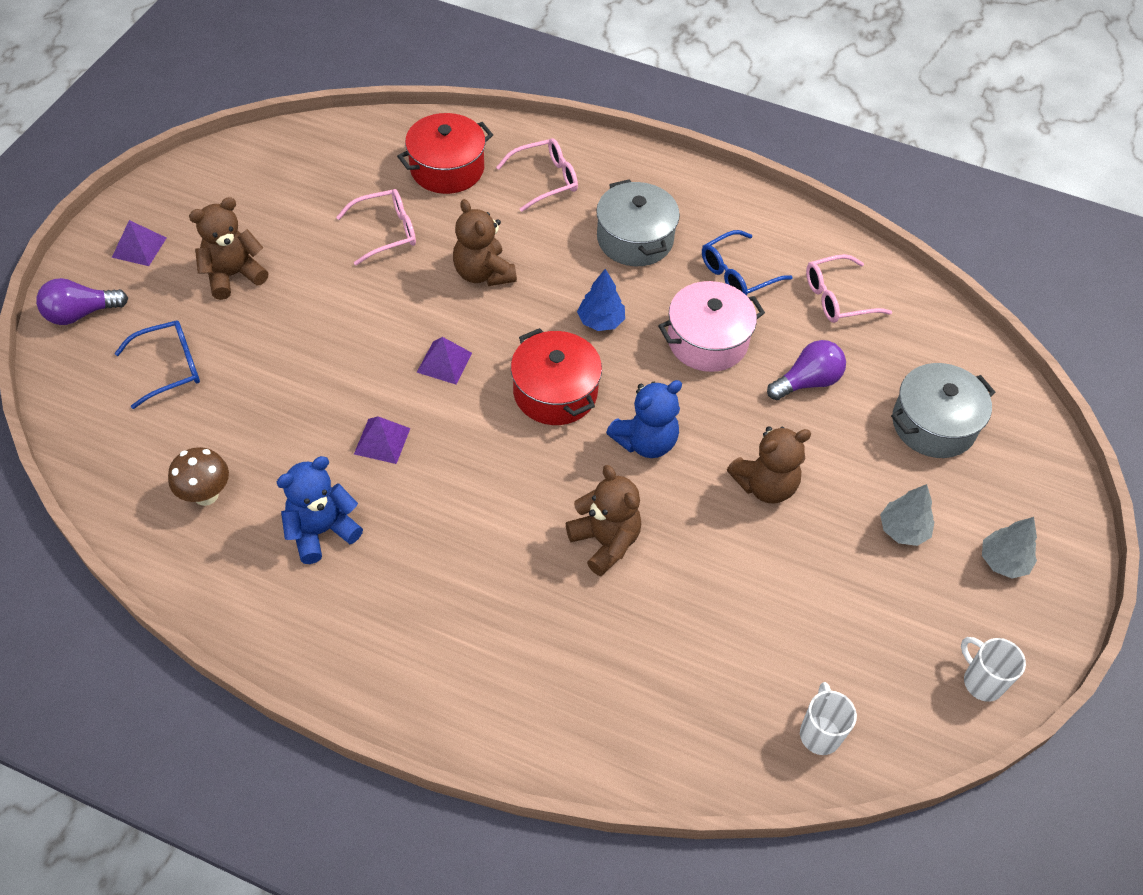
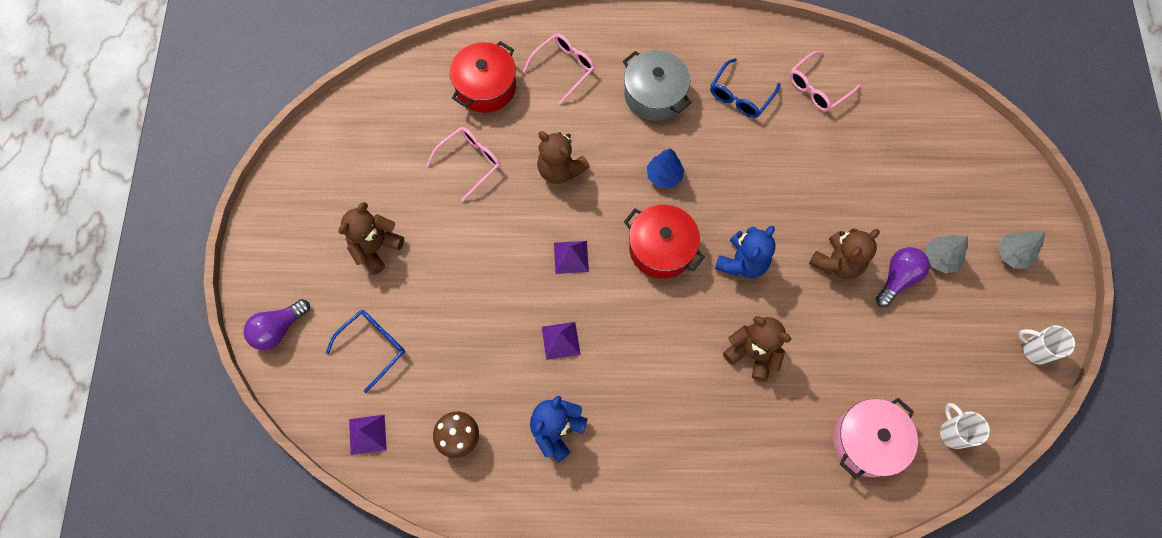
camera: 20 degrees left, 15 degrees up
(139, 247) = (289, 253): purple pyramid -> purple pyramid (367, 434)
(707, 341) = (745, 161): pink pot -> pink pot (867, 441)
(807, 382) = (828, 167): purple light bulb -> purple light bulb (897, 278)
(933, 424) = (925, 166): grey pot -> none

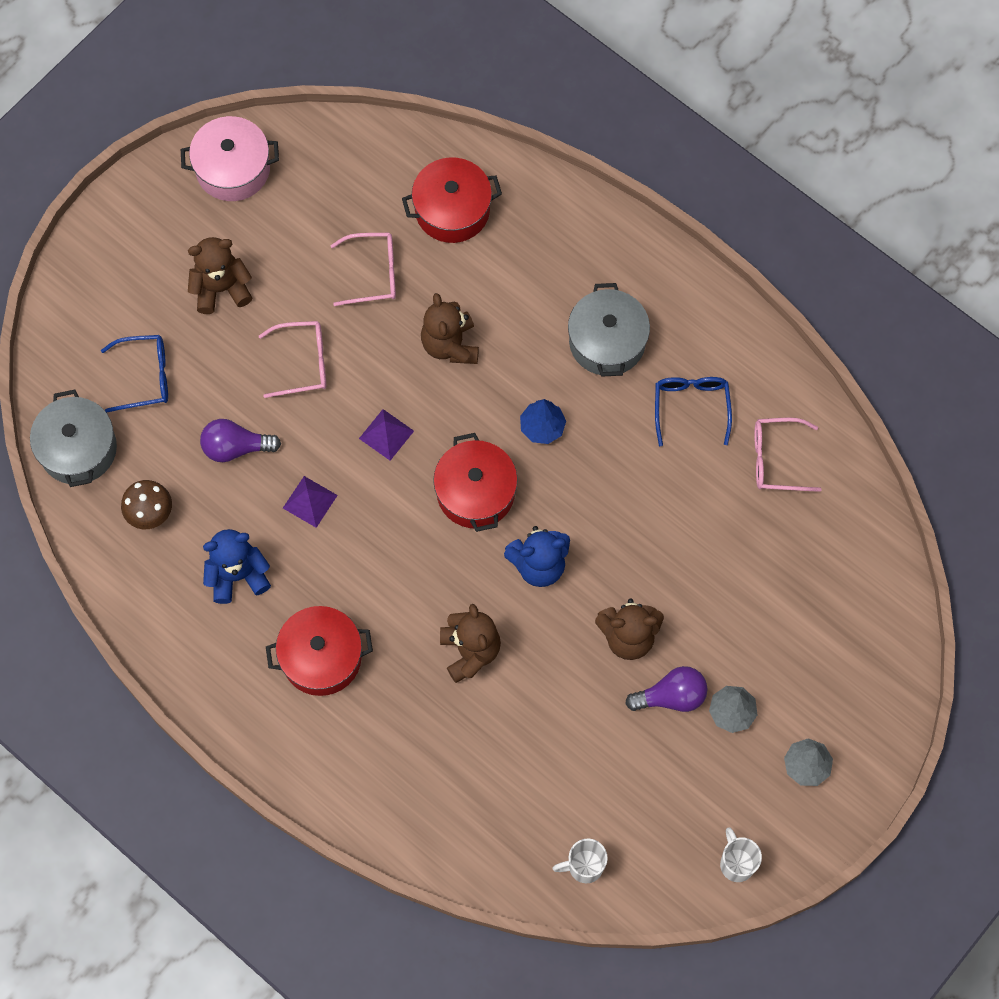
camera: 40 degrees right, 0 degrees up
(278, 329) = (79, 297): purple light bulb -> purple light bulb (236, 447)
(367, 434) = (78, 449): purple pyramid -> grey pot
(564, 68) = (543, 248): pink glasses -> pink glasses (302, 363)
(663, 439) = (321, 657): none -> red pot
(740, 95) = (691, 407): blue glasses -> blue glasses turned 105 degrees clockwise
(867, 441) = (499, 809): pink pot -> pink pot (233, 169)
(953, 433) = (584, 866): white mug -> white mug turned 120 degrees counterclockwise

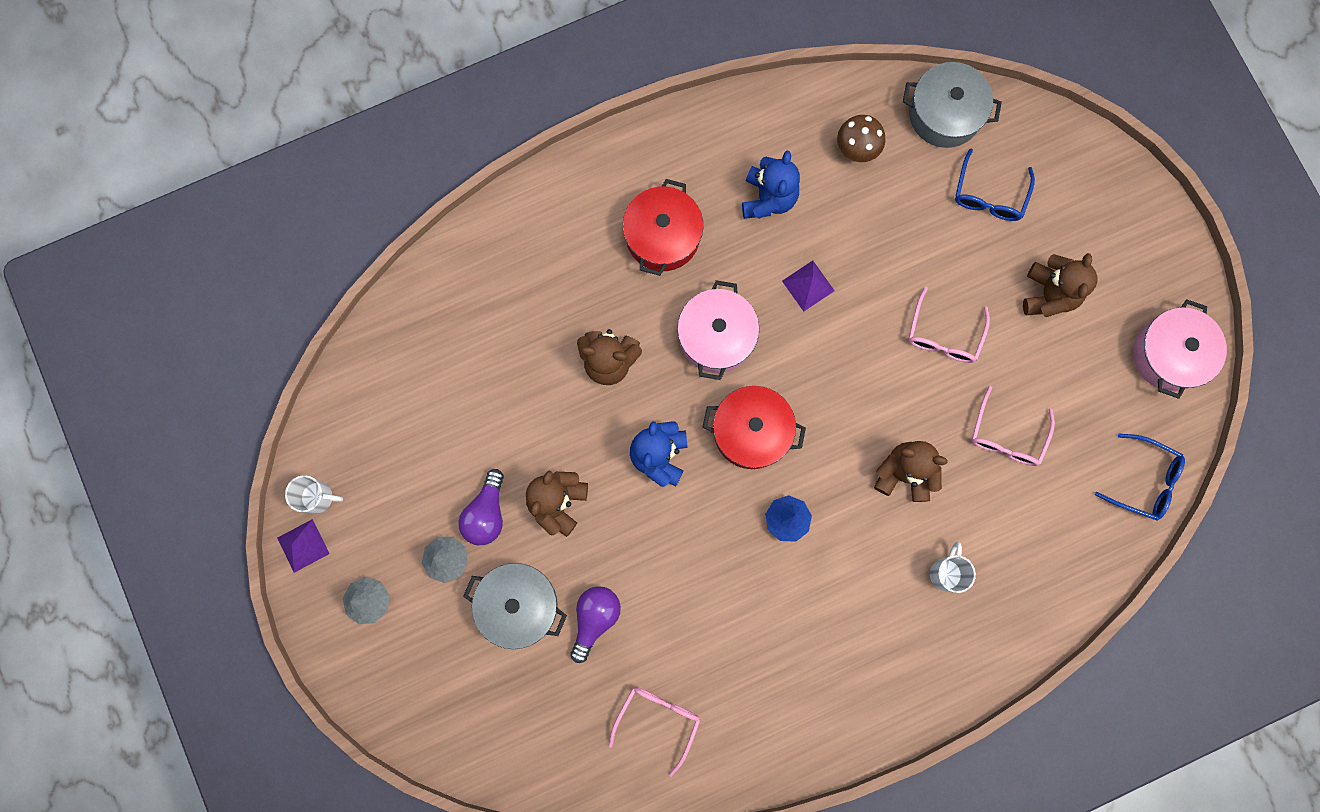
camera: 115 degrees right, 10 degrees up
(236, 447) = (887, 244): purple light bulb -> purple light bulb (595, 619)
(386, 434) = (842, 378): purple pyramid -> purple pyramid (303, 545)
(399, 563) = (716, 336): none -> pink pot
(452, 210) = (1042, 538): red pot -> none
(584, 866) = (380, 370): white mug -> white mug (945, 573)
(607, 341) = (844, 619): grey pot -> grey pot (518, 605)
(691, 407) = (744, 666): blue glasses -> blue glasses (1144, 480)

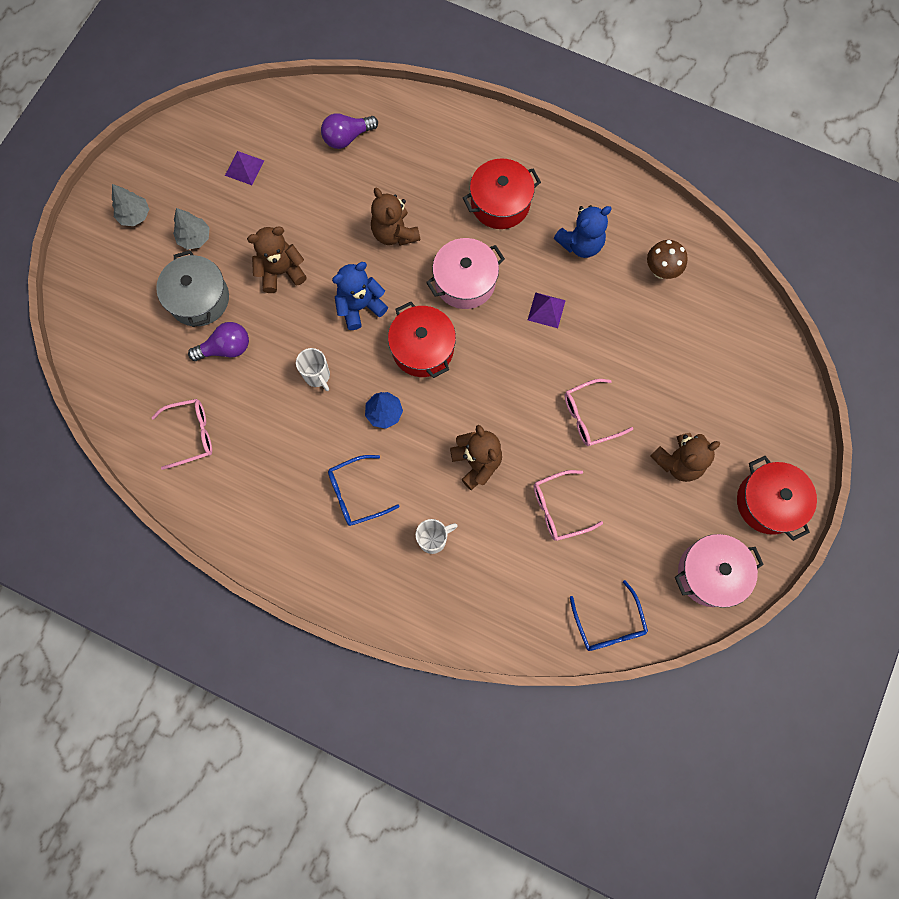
camera: 50 degrees right, 5 degrees down
(303, 545) = (139, 156): purple pyramid -> purple pyramid (244, 168)
(318, 497) = (174, 142): white mug -> white mug (317, 376)
(486, 513) = (241, 238): purple light bulb -> purple light bulb (347, 137)
(944, 114) = (735, 305): grey pot -> none
(989, 195) = (708, 373): blue glasses -> blue glasses (356, 494)
(1147, 249) = (768, 502): none -> red pot

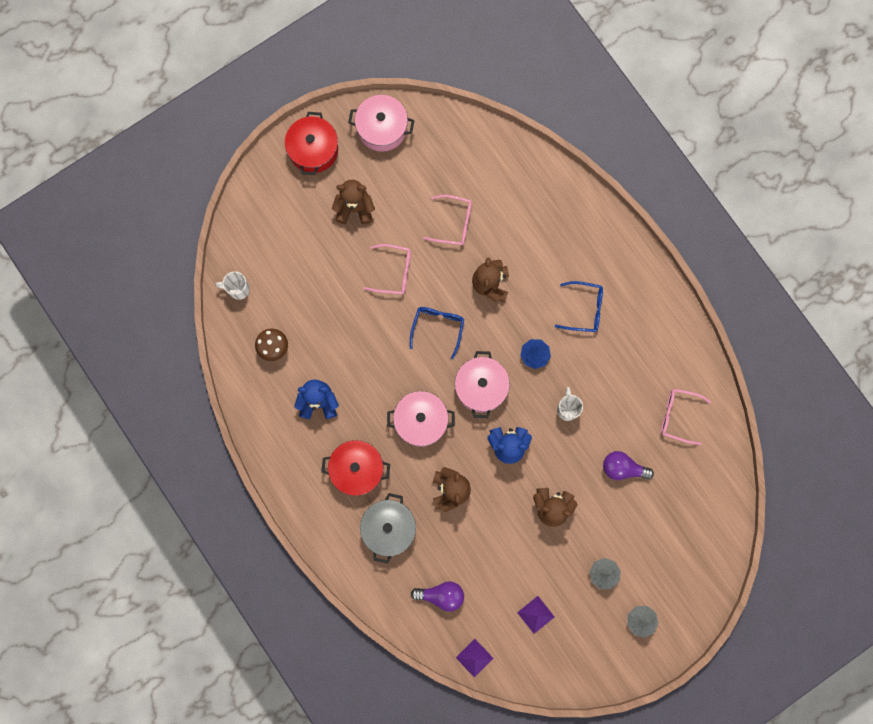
camera: 150 degrees left, 5 degrees up
(199, 299) = (624, 520): grey pot -> grey pot (388, 528)
(422, 348) = (481, 387): red pot -> pink pot
(433, 539) = (549, 250): white mug -> white mug (238, 289)
(546, 310) = (375, 365): purple pyramid -> purple pyramid (474, 658)
(608, 624) = (467, 135): blue glasses -> blue glasses (438, 328)

